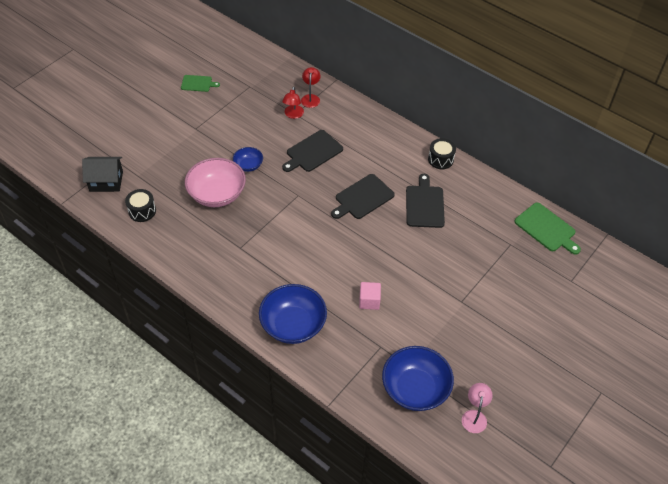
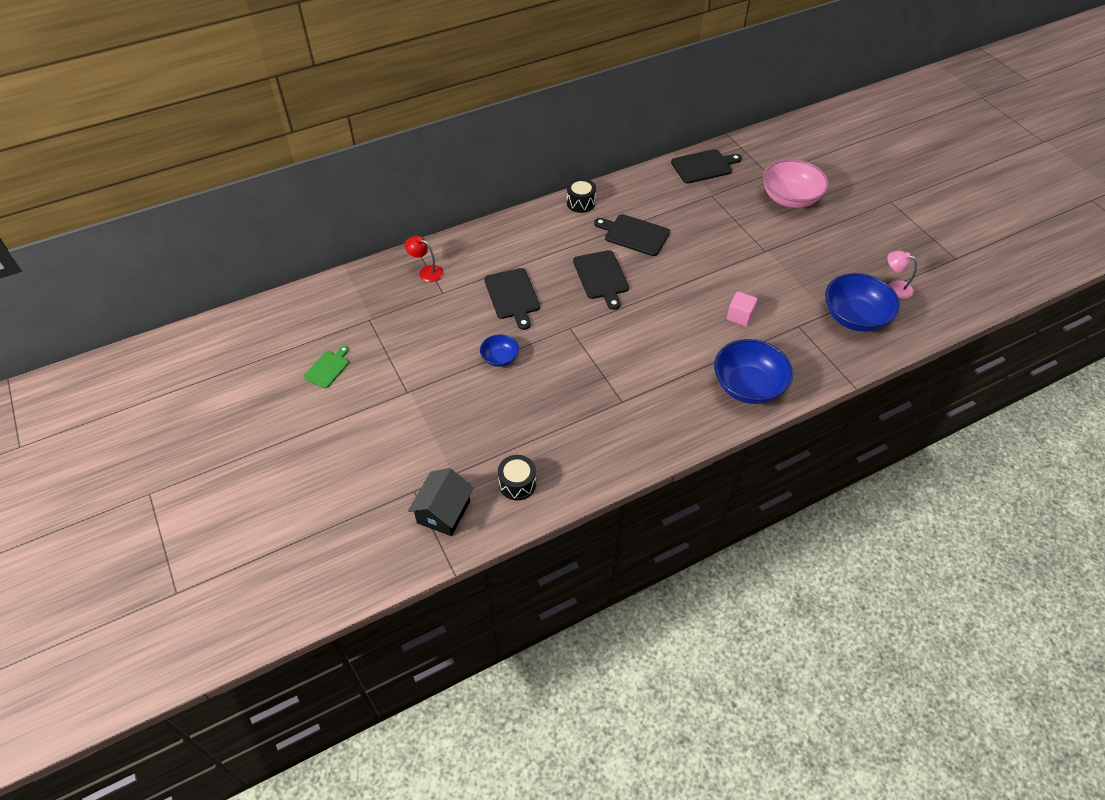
camera: 65 degrees left, 0 degrees up
(217, 194) = (529, 400): pink bowl -> pink bowl (790, 198)
(293, 115) = (444, 295): red lamp -> none
(546, 228) = (703, 166): green cutting board -> black cutting board

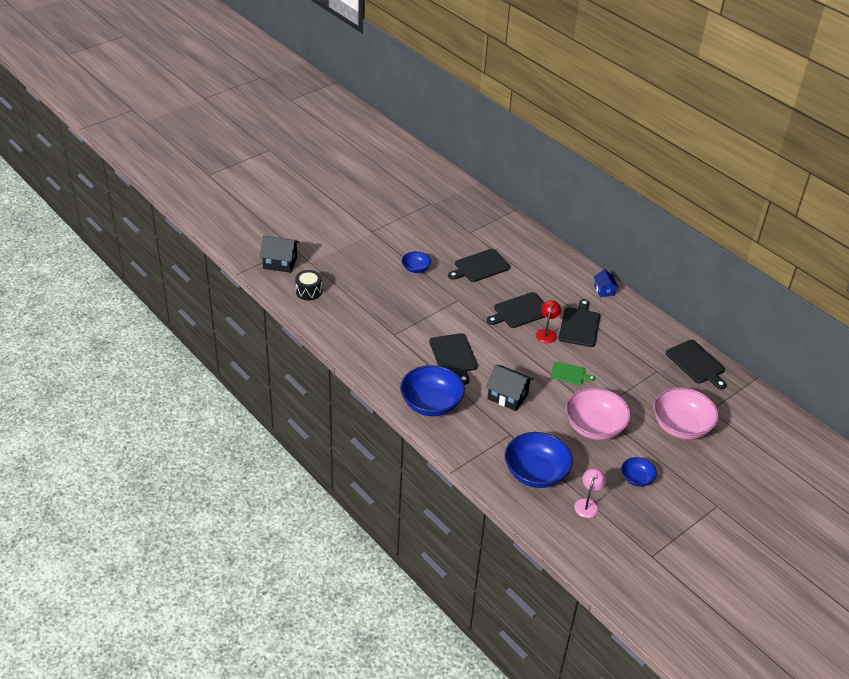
camera: 75 degrees right, 10 degrees down
(328, 368) = (381, 194): green cutting board -> green cutting board (569, 374)
(426, 271) = (488, 221): red lamp -> red lamp (546, 333)
(580, 203) = (604, 290): black drum -> blue house
(669, 350) = (453, 356): none -> black cutting board
(740, 316) = (507, 396): pink cube -> black house
(789, 258) = (594, 427): none -> pink bowl
(859, 245) = (636, 479): none -> blue bowl

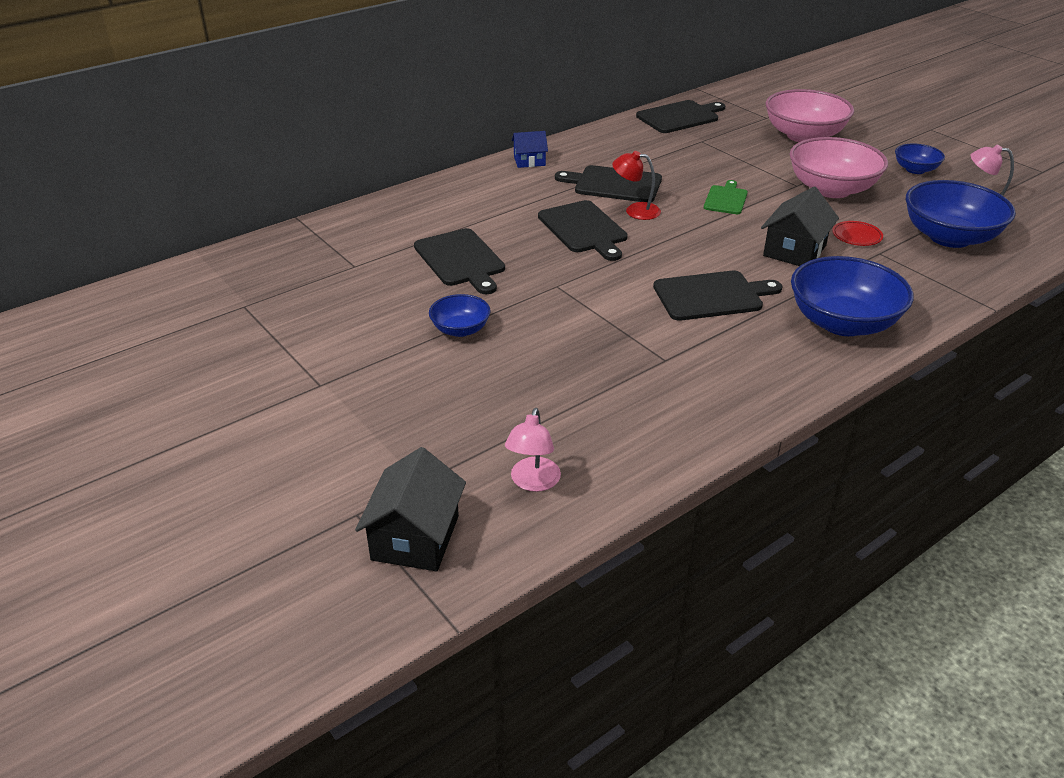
camera: 85 degrees left, 5 degrees down
(308, 291) = (533, 482): black drum -> pink lamp
(530, 427) = (856, 236): none -> red plate

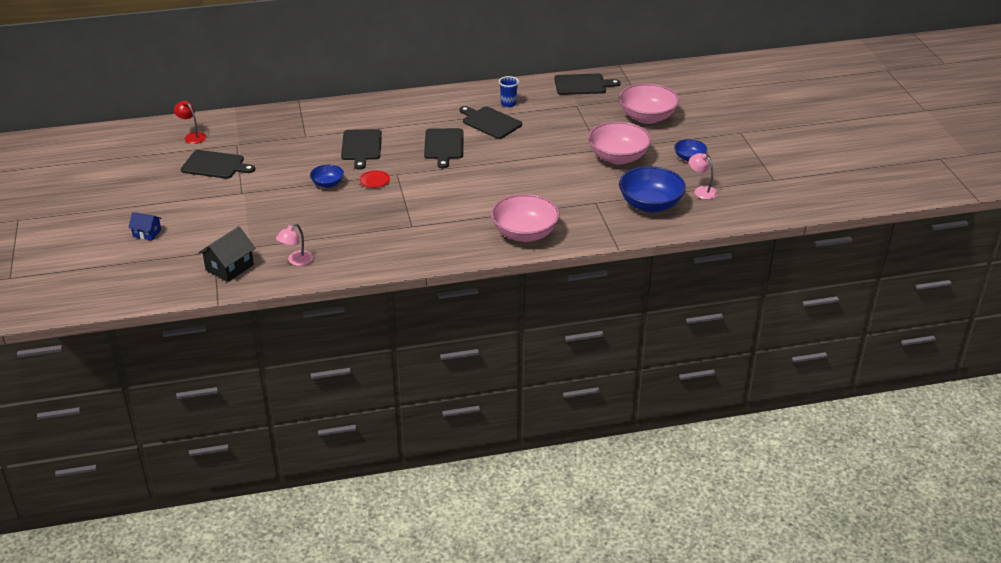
camera: 25 degrees right, 0 degrees up
(529, 161) = (456, 95): blue house -> blue house (147, 233)
(612, 157) = (508, 103): none -> blue cup
(635, 210) = (484, 142): red lamp -> red lamp (192, 136)
(711, 296) = (472, 201): black cutting board -> black cutting board (215, 165)
(726, 199) = (545, 148): green cutting board -> none
(794, 250) = (547, 188): black house -> none
(843, 323) = (524, 233): blue bowl -> pink bowl
(856, 236) = (595, 190): red plate -> red plate (374, 181)

